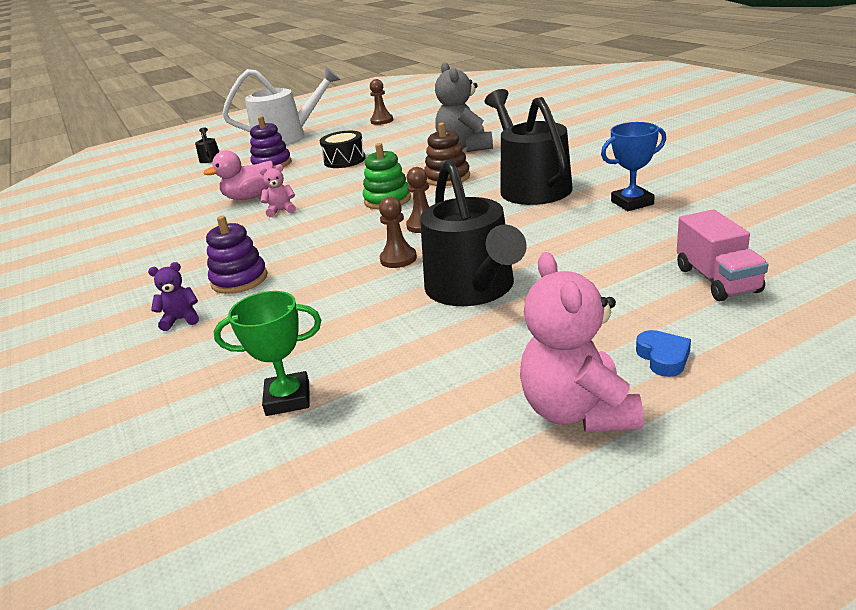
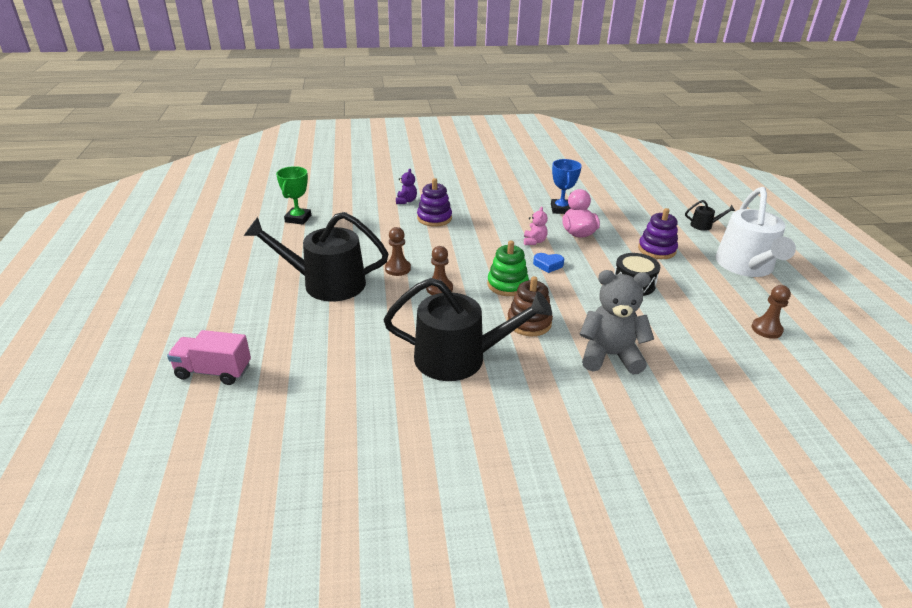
camera: 105 degrees right, 5 degrees up
(578, 411) = (189, 279): pink teddy bear -> none
(632, 203) = (363, 395): blue trophy -> blue trophy (561, 209)
(663, 358) = (184, 316): blue heart -> blue heart (548, 265)

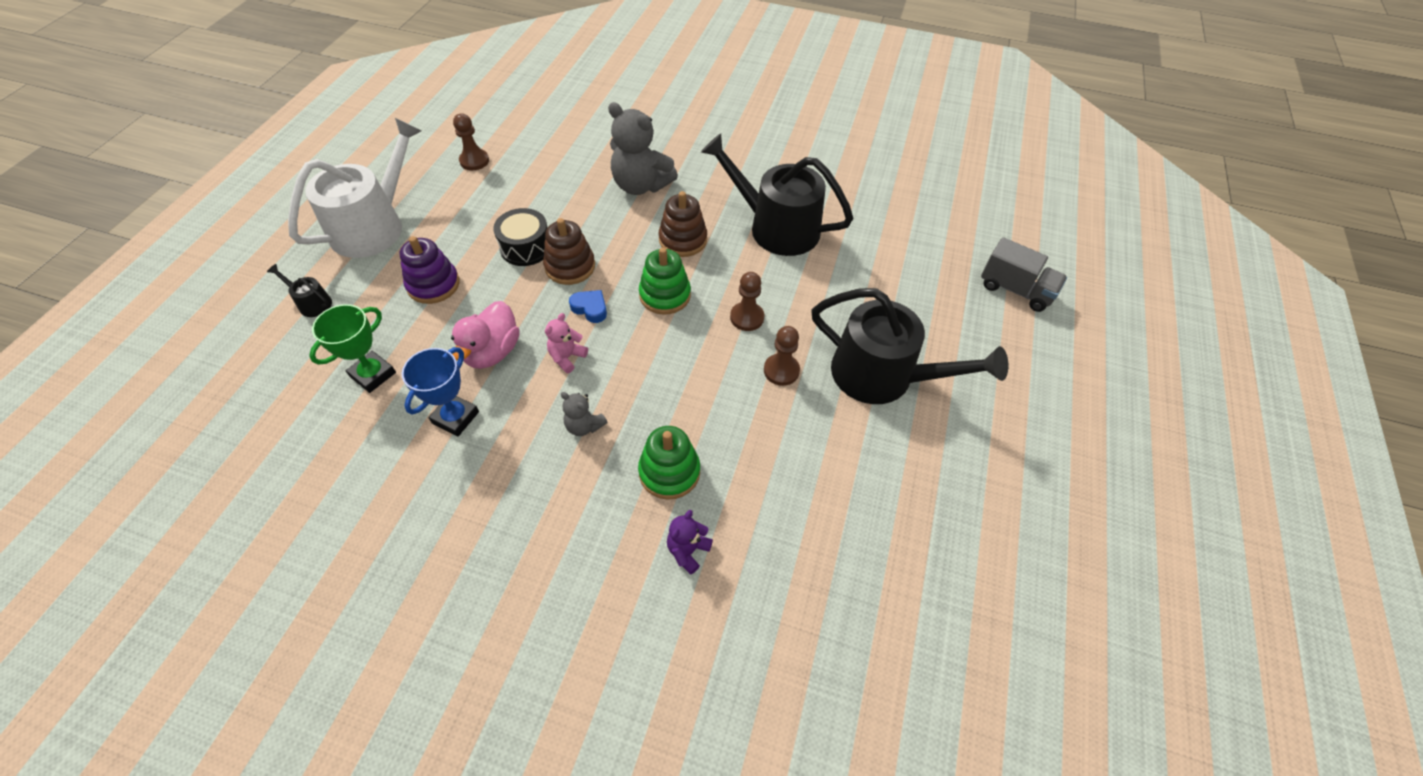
camera: 155 degrees left, 20 degrees up
(213, 371) = (1015, 289): pink truck -> grey truck
(298, 219) = (900, 564): green trophy -> green trophy (373, 374)
(434, 218) = (669, 472): purple stacking toy -> green stacking toy
(493, 221) = (584, 426): none -> grey teddy bear
(589, 282) = (570, 266): none -> brown stacking toy

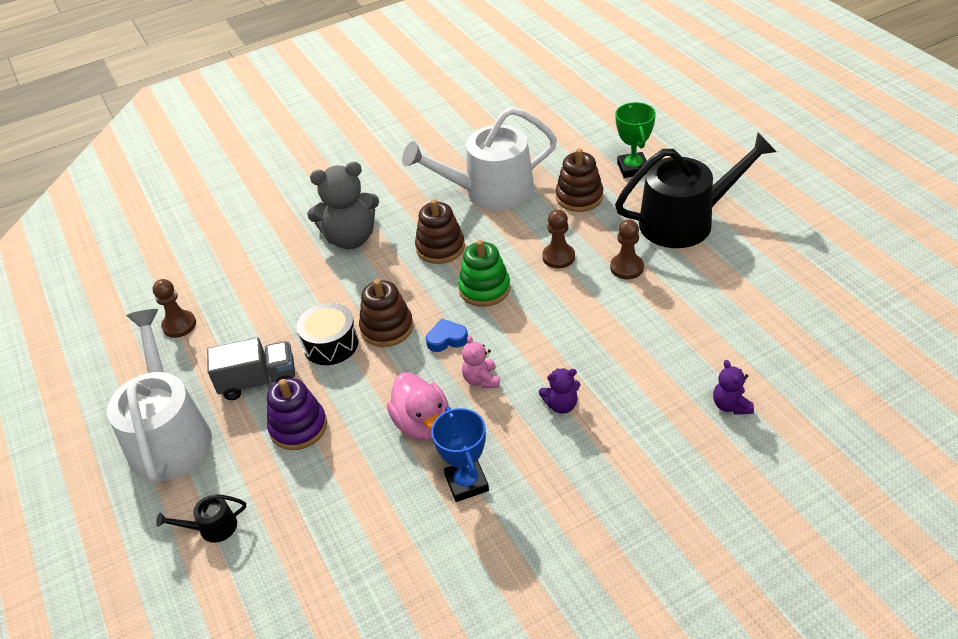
camera: 40 degrees left, 10 degrees down
(373, 374) = (355, 519): green trophy -> green trophy (633, 168)
(584, 426) = (561, 405): grey teddy bear -> purple teddy bear
(669, 472) = (654, 378): green stacking toy -> none
(776, 227) = (491, 191): black watering can -> white watering can
(832, 285) = (579, 197): none -> brown stacking toy
(1015, 289) = (682, 118): grey truck -> grey truck (258, 381)

